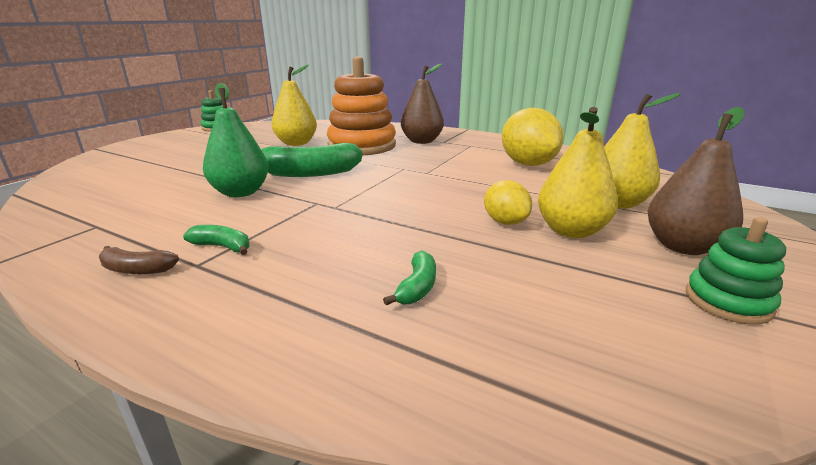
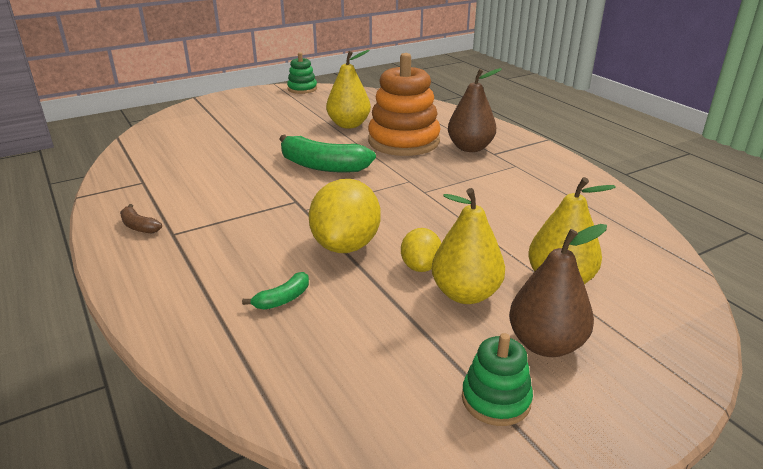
camera: 30 degrees right, 5 degrees up
(223, 247) = (198, 224): green banana -> none
(241, 192) = (253, 175): green pear -> none
(528, 164) = (541, 207): yellow lemon -> yellow lemon (346, 245)

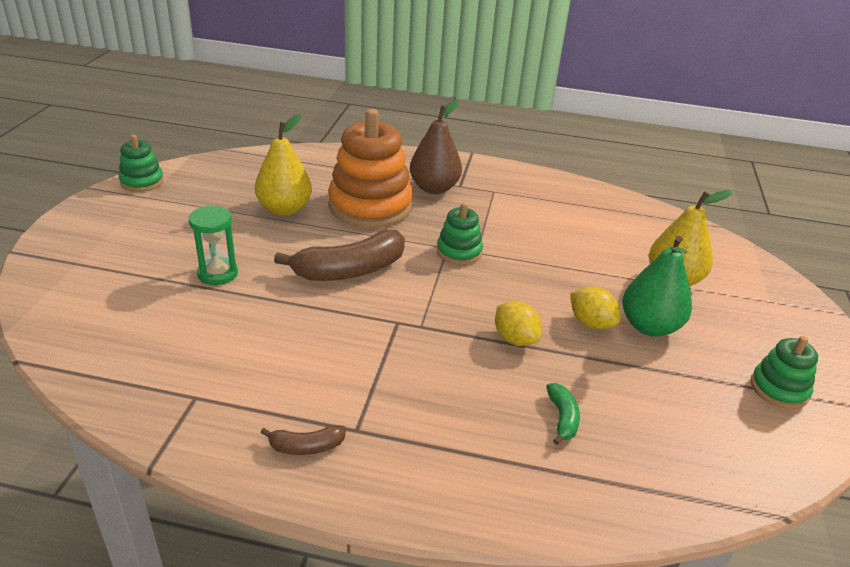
camera: 50 degrees left, 5 degrees up
(255, 139) = (218, 274): none -> green hourglass
(322, 166) = (350, 270): green banana -> brown banana
(346, 245) = (515, 339): yellow lemon -> yellow lemon, size x0.56
(411, 186) = (459, 252): none -> green stacking toy
(465, 294) = (649, 326): yellow pear -> green pear
(545, 344) = (738, 332): brown pear -> none

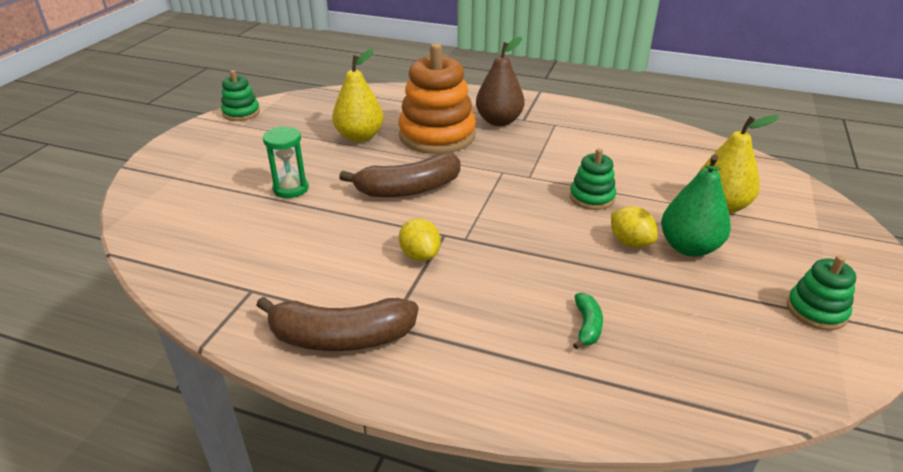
camera: 10 degrees right, 0 degrees up
(306, 446) = (340, 337): brown banana -> brown banana, size x2.11
(459, 252) = (512, 176): green stacking toy -> green stacking toy (592, 197)
(515, 339) = (552, 253): yellow lemon -> yellow lemon (420, 255)

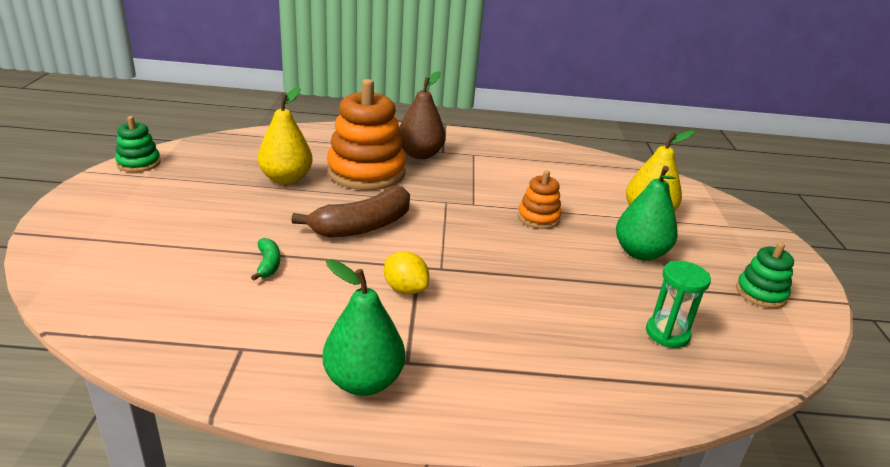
camera: 20 degrees left, 5 degrees down
(291, 189) = (235, 238): green hourglass -> green hourglass (667, 334)
(340, 337) = (363, 381): brown banana -> green pear
(587, 326) = (590, 333): green banana -> green banana (268, 264)
(592, 197) = (538, 218): green stacking toy -> orange stacking toy
(630, 242) = (590, 254): yellow lemon -> none

